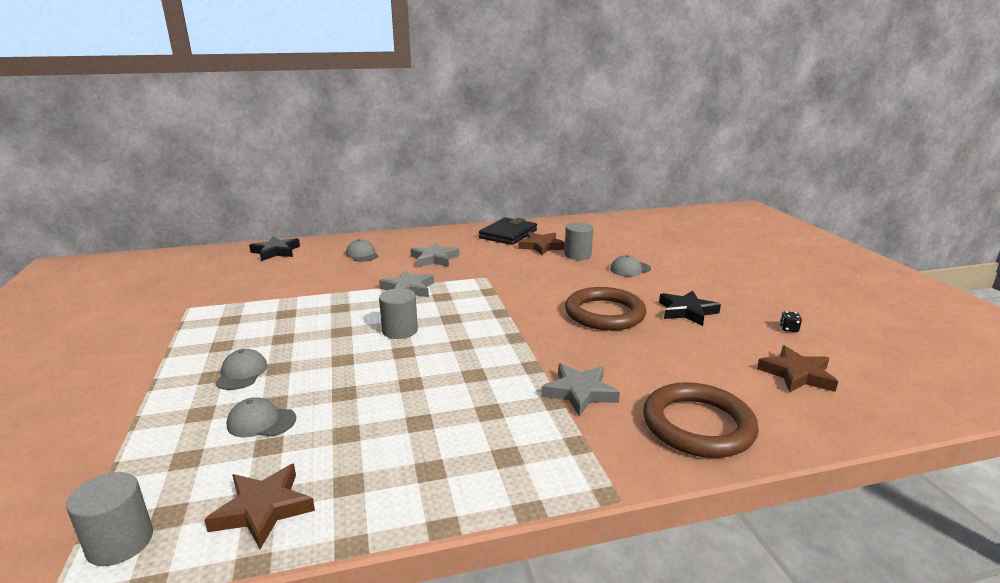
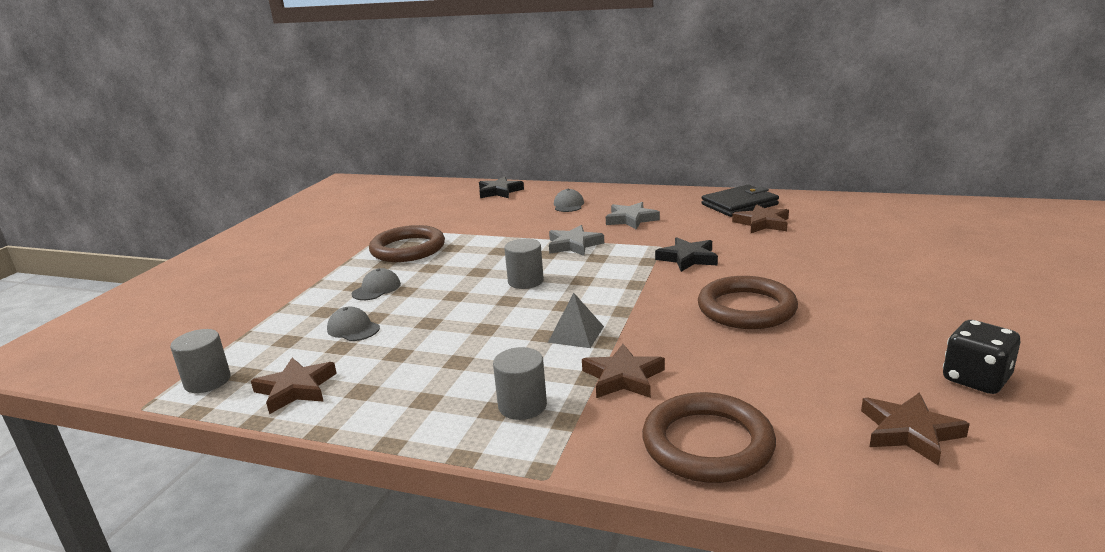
camera: 35 degrees right, 0 degrees up
(233, 324) = (408, 249): none -> brown ring
(499, 366) = (576, 334): none -> grey pyramid
(577, 255) = (794, 239): grey cylinder -> grey cylinder (522, 406)
(579, 392) = (623, 377): grey star -> brown star
(630, 269) = (841, 266): grey cap -> none
(687, 311) = (854, 327): black star -> black star (688, 258)
(788, 329) = (976, 379): black dice -> black dice, size x2.31

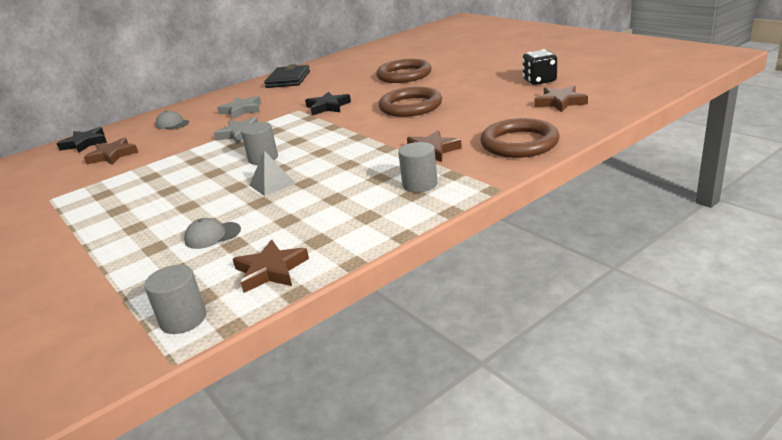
camera: 55 degrees left, 5 degrees up
(376, 289) = (159, 218): grey cap -> none
(408, 249) = (110, 196): brown ring -> brown ring (404, 75)
(576, 334) = (362, 155): grey pyramid -> grey pyramid (272, 184)
(762, 223) = (324, 80): brown star -> brown star (112, 155)

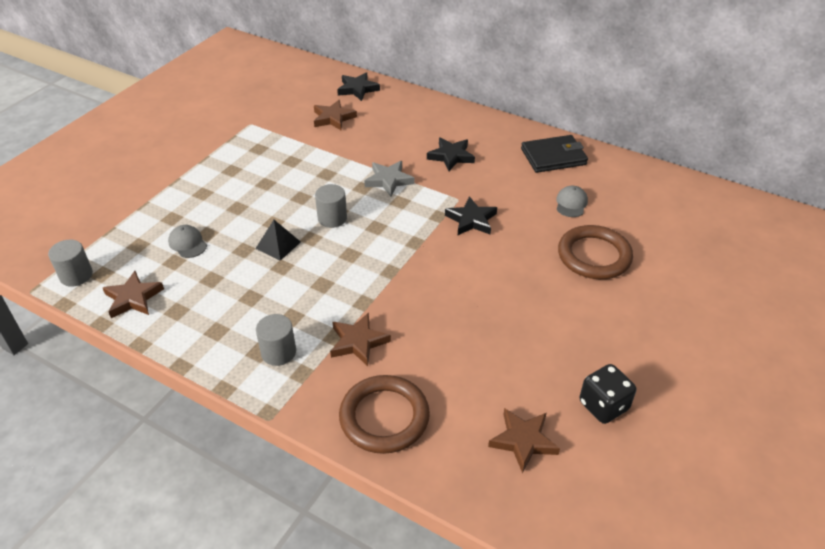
camera: 65 degrees right, 15 degrees up
(172, 124) = (408, 123): grey cap -> grey cap (571, 203)
(242, 110) = (451, 156): grey star -> black star
(272, 184) = (278, 245): grey pyramid -> black pyramid
(410, 106) = (484, 291): brown ring -> none

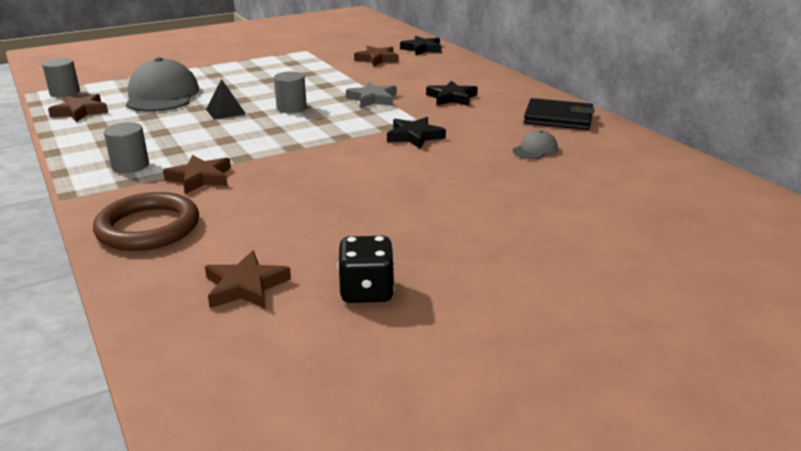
camera: 30 degrees right, 15 degrees down
(187, 243) = (162, 95): grey cap -> grey cap, size x2.22
(594, 256) = (511, 188): brown ring -> none

